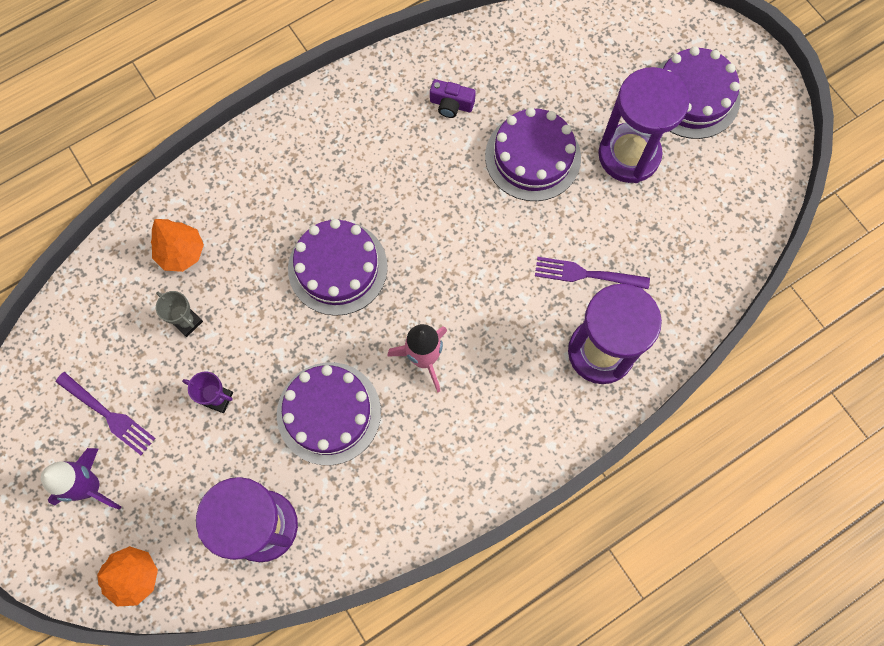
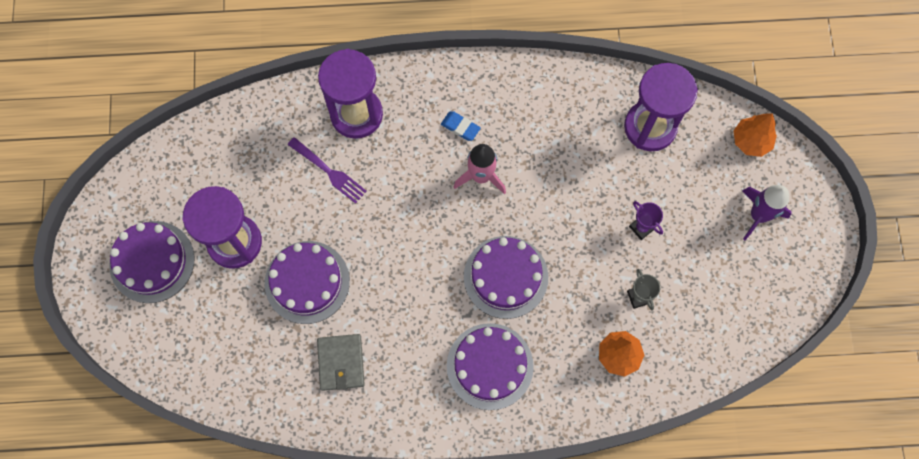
camera: 150 degrees left, 0 degrees up
(107, 414) = (726, 259): purple fork -> none
(329, 413) = (568, 175): purple cake -> purple cake (490, 366)
(451, 104) = (341, 363): purple camera -> grey wallet
(479, 402) = (460, 127): none -> blue eraser

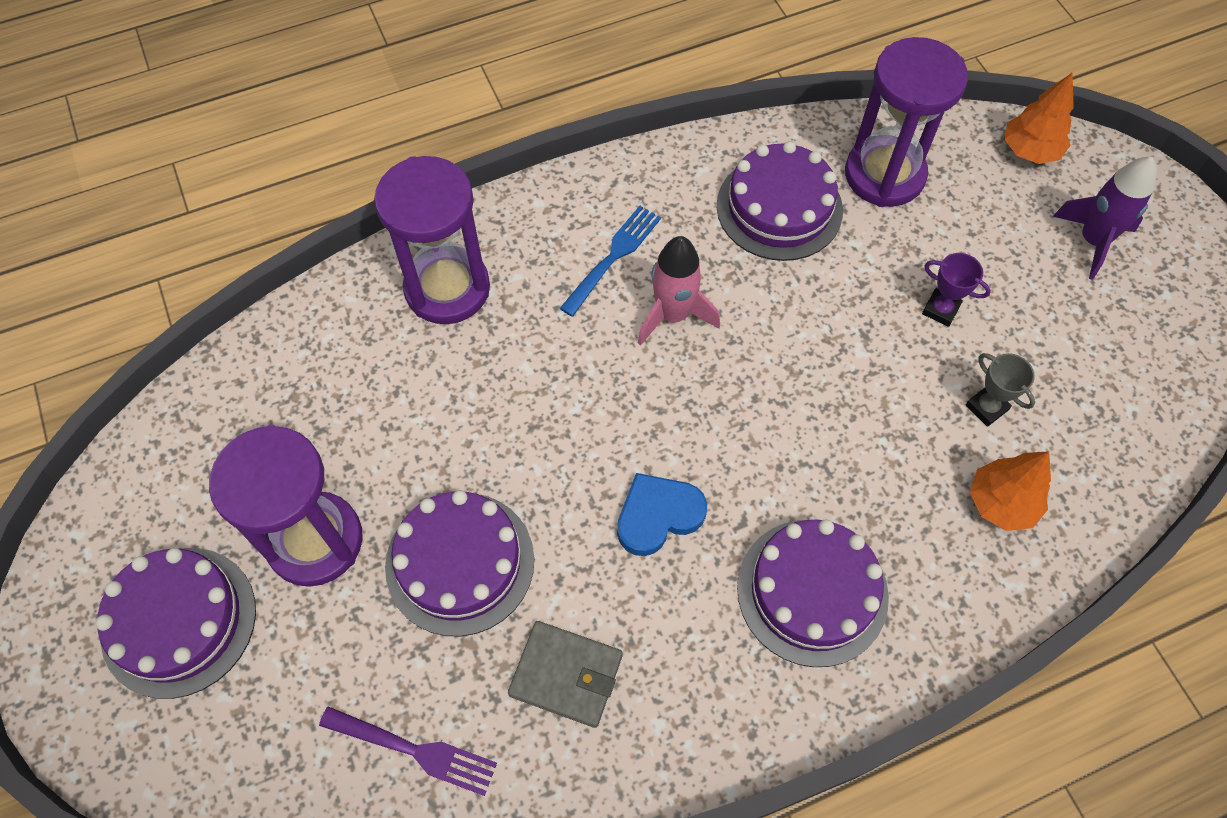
camera: 20 degrees left, 10 degrees down
(328, 171) = (433, 383): purple fork -> purple fork (413, 750)
(341, 363) = (566, 675): grey wallet -> grey wallet turned 45 degrees counterclockwise
(423, 294) = (658, 515): none -> blue heart
(460, 127) = (613, 258): blue eraser -> blue fork
(505, 277) = (775, 446): purple cake -> purple cake (779, 208)

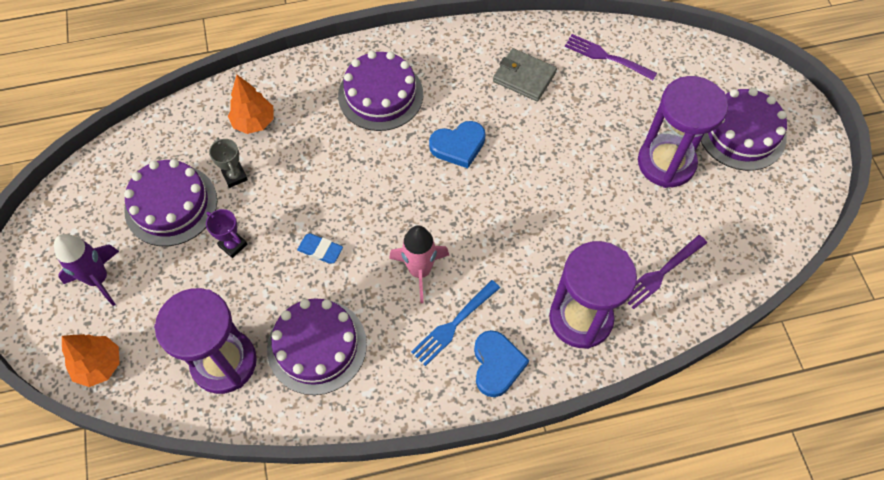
camera: 170 degrees left, 0 degrees up
(334, 365) = (661, 272): none -> purple fork
(460, 562) = (579, 138): purple cake -> purple cake (171, 205)
(551, 220) = (497, 365): none -> blue heart
(818, 321) = (320, 250): none -> blue eraser

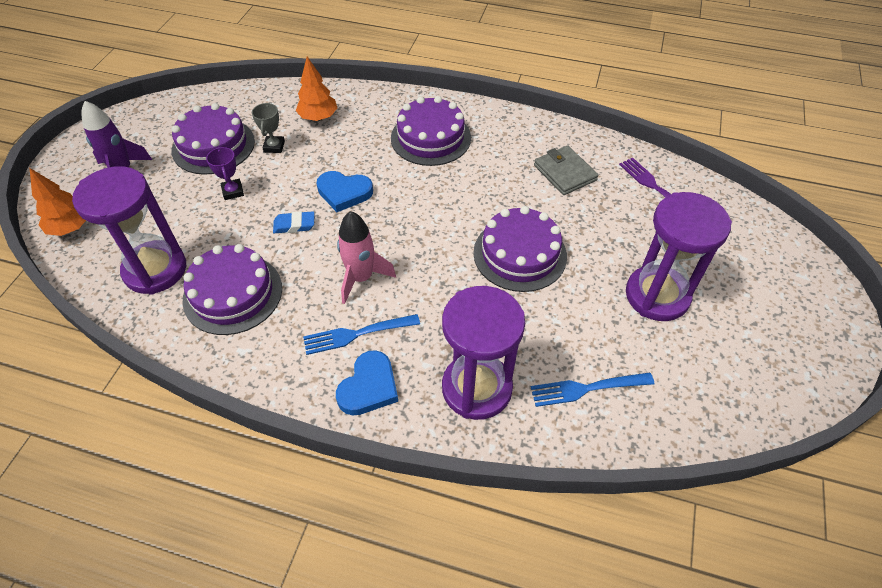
camera: 30 degrees right, 10 degrees down
(320, 250) = (294, 225): blue eraser -> blue eraser turned 60 degrees counterclockwise
(458, 146) = (467, 199): blue heart -> blue heart (344, 193)
(661, 272) = (587, 388): purple fork -> blue fork
(741, 133) = (756, 304): purple cake -> purple cake (520, 254)

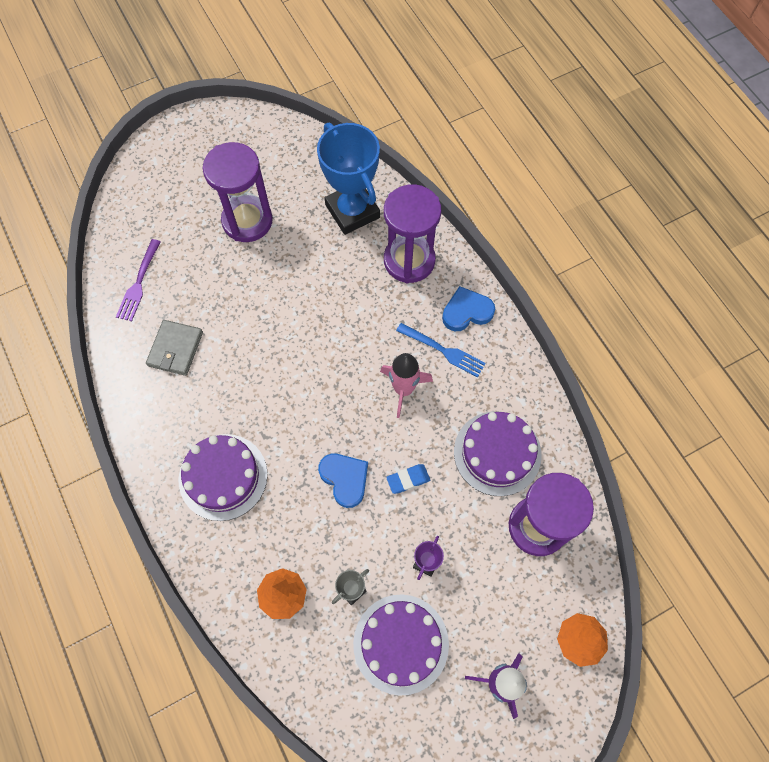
camera: 135 degrees left, 15 degrees up
(294, 225) = (408, 479): blue eraser -> blue eraser turned 60 degrees counterclockwise
(520, 254) = (287, 316): purple cake -> none
(587, 388) = (352, 211): blue fork -> blue trophy

